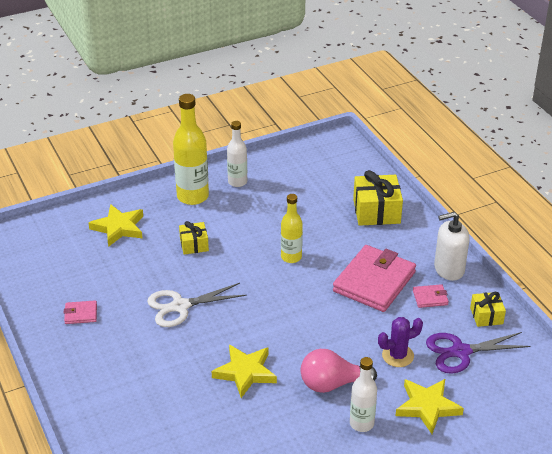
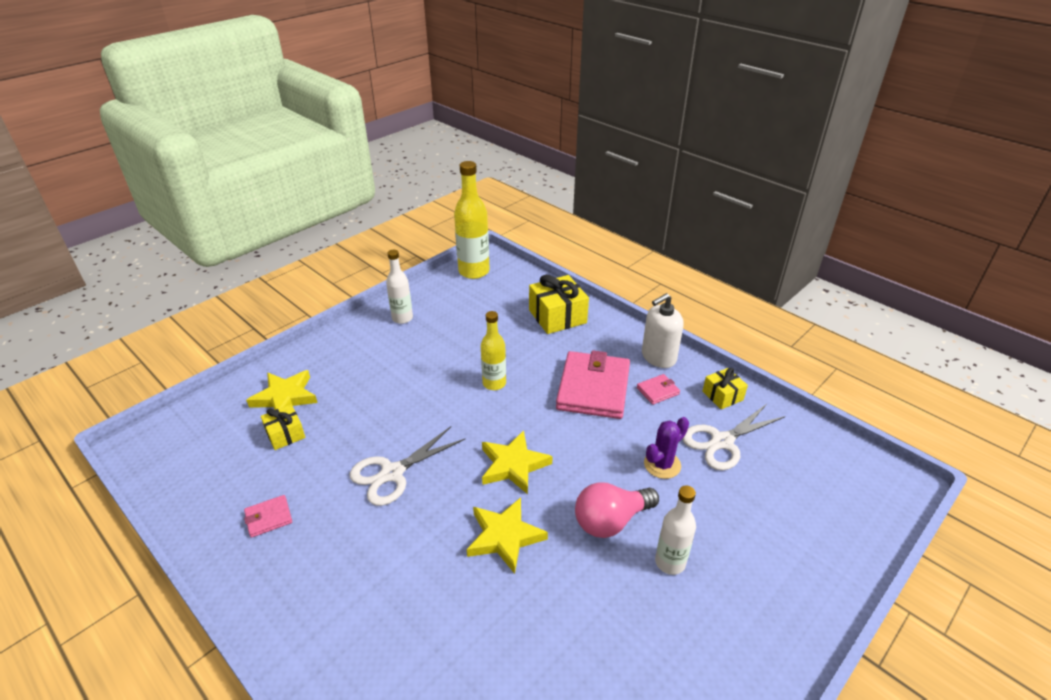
camera: 20 degrees left, 0 degrees up
(193, 196) = (359, 343): yellow bottle -> yellow bottle (474, 271)
(194, 245) = (381, 396): yellow gift -> yellow gift (285, 434)
(427, 407) = (727, 517): yellow star -> yellow star (513, 465)
(460, 352) = (722, 442): purple scissors -> white scissors

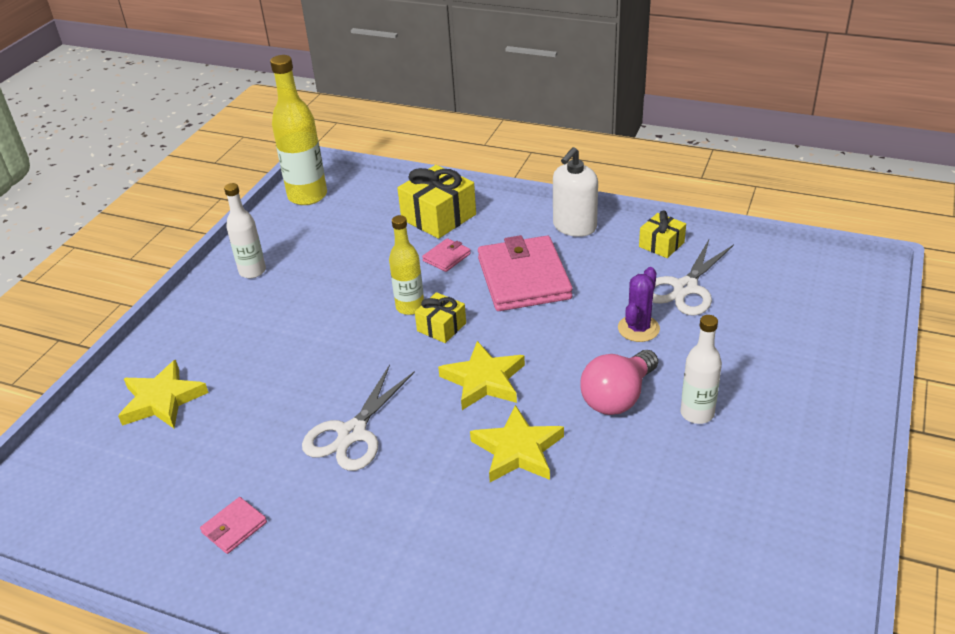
camera: 20 degrees left, 0 degrees up
(285, 434) = (192, 438): yellow gift -> yellow gift (441, 327)
(657, 391) = (593, 260): pink wallet -> pink wallet (446, 257)

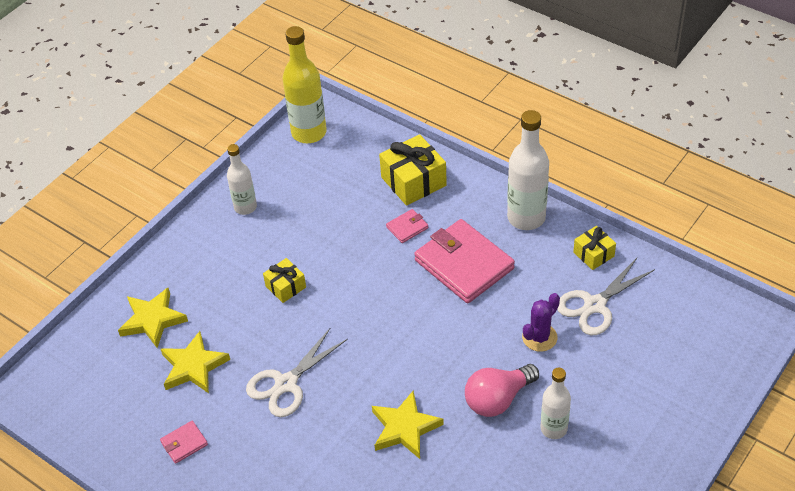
camera: 15 degrees right, 10 degrees up
(410, 307) = (362, 273): yellow bottle -> none
(441, 327) = (381, 299): yellow gift -> yellow gift (285, 287)
(484, 380) = (399, 359): yellow star -> yellow star (193, 366)
(523, 278) = (464, 264): pink wallet -> pink wallet turned 45 degrees counterclockwise
(574, 227) = (526, 218): white soap dispenser -> white bottle

